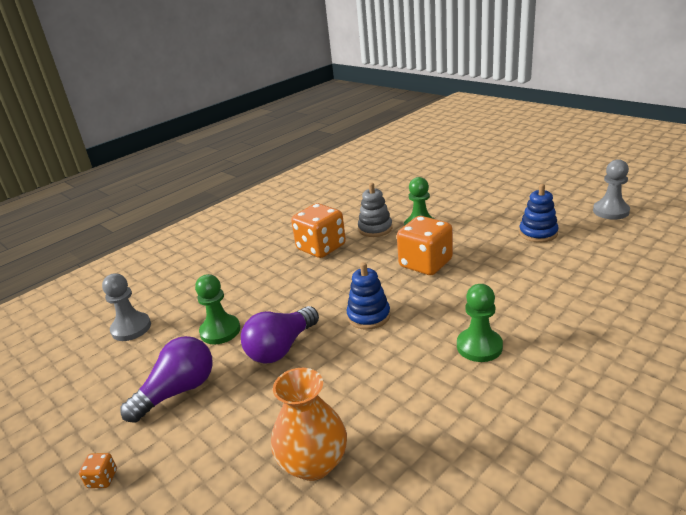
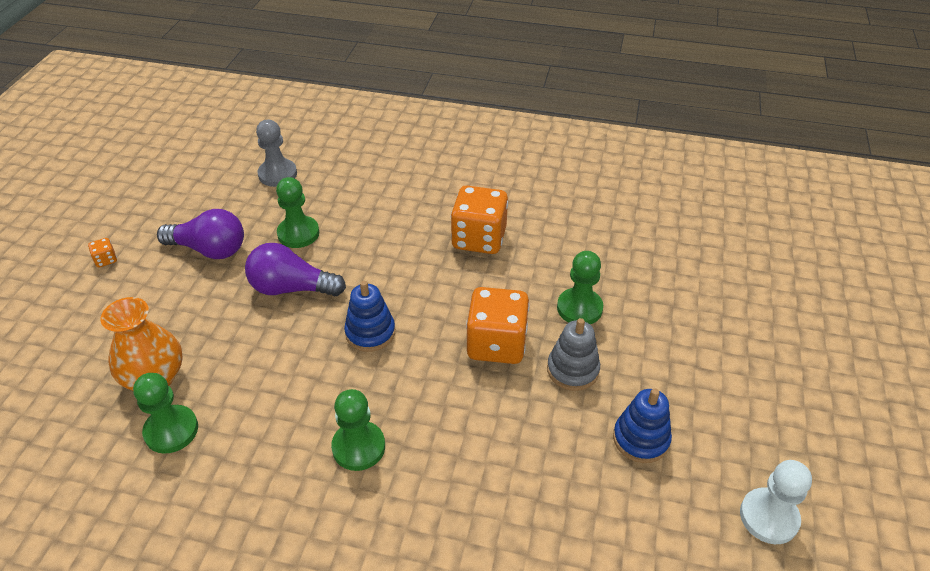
camera: 55 degrees right, 15 degrees up
(375, 228) = (548, 267): grey stacking toy -> grey stacking toy (572, 370)
(390, 461) = (171, 430): none -> green pawn
(610, 211) = (768, 517): grey pawn -> white pawn

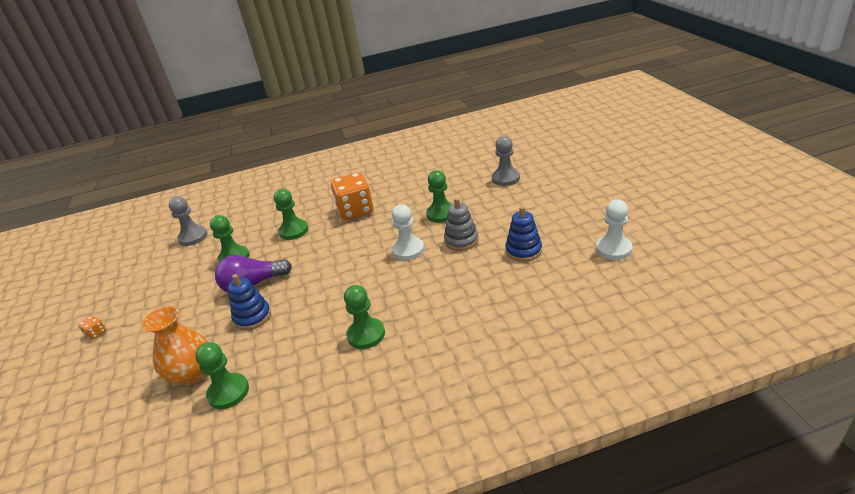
camera: 25 degrees left, 10 degrees down
(209, 249) = (175, 293): purple light bulb -> none
(370, 333) = (325, 281): blue stacking toy -> blue stacking toy (252, 317)
(387, 230) = (294, 231): none -> green pawn
(496, 344) = (408, 250): orange dice -> white pawn
(710, 295) = (505, 178): none -> grey pawn

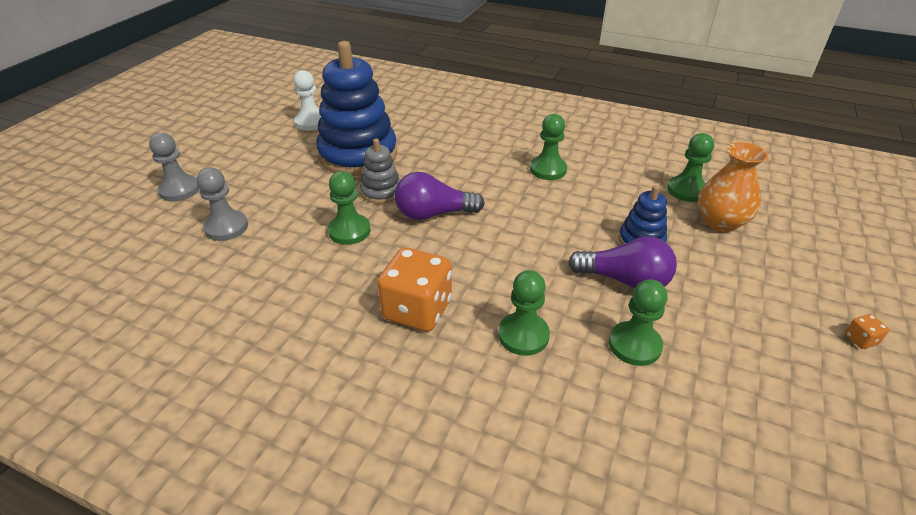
camera: 145 degrees left, 5 degrees up
(193, 237) = (697, 459): grey pawn -> grey pawn (179, 190)
(408, 250) = (434, 214): white pawn -> purple light bulb
(523, 250) = (358, 155): blue stacking toy -> blue stacking toy, size x2.08

